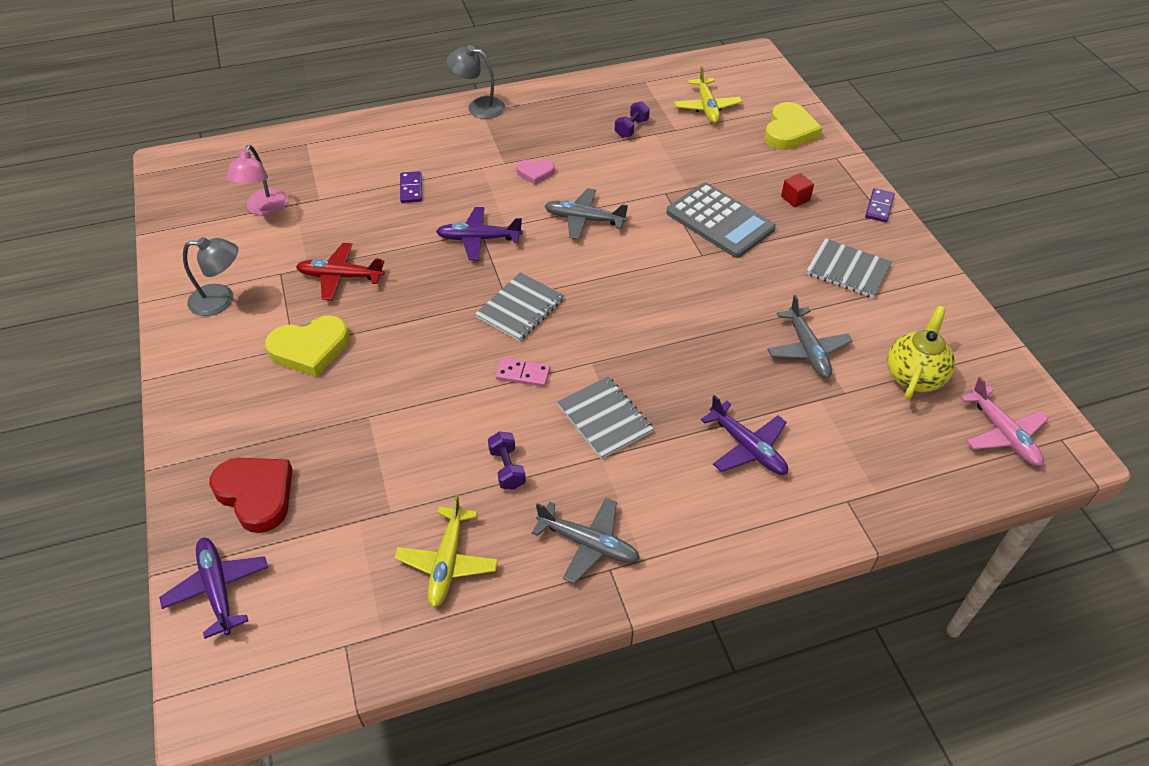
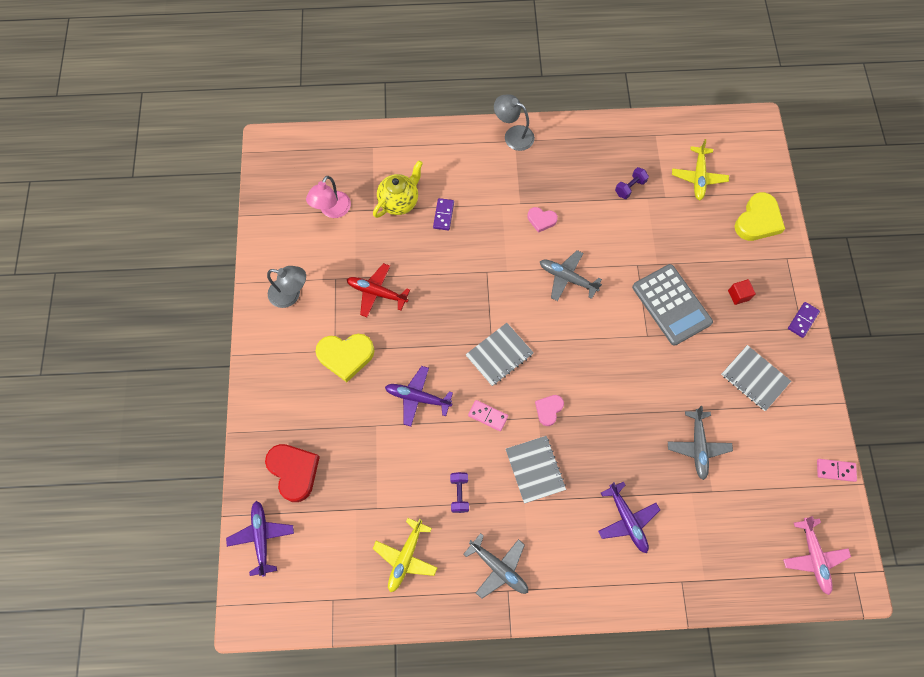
camera: 15 degrees right, 20 degrees up
(479, 239) = (484, 279): purple plane -> purple plane (418, 397)
(602, 351) = (548, 410): none -> pink heart
(914, 376) = (768, 490): yellow teapot -> yellow teapot (399, 202)
(985, 339) = (835, 470): none -> pink domino

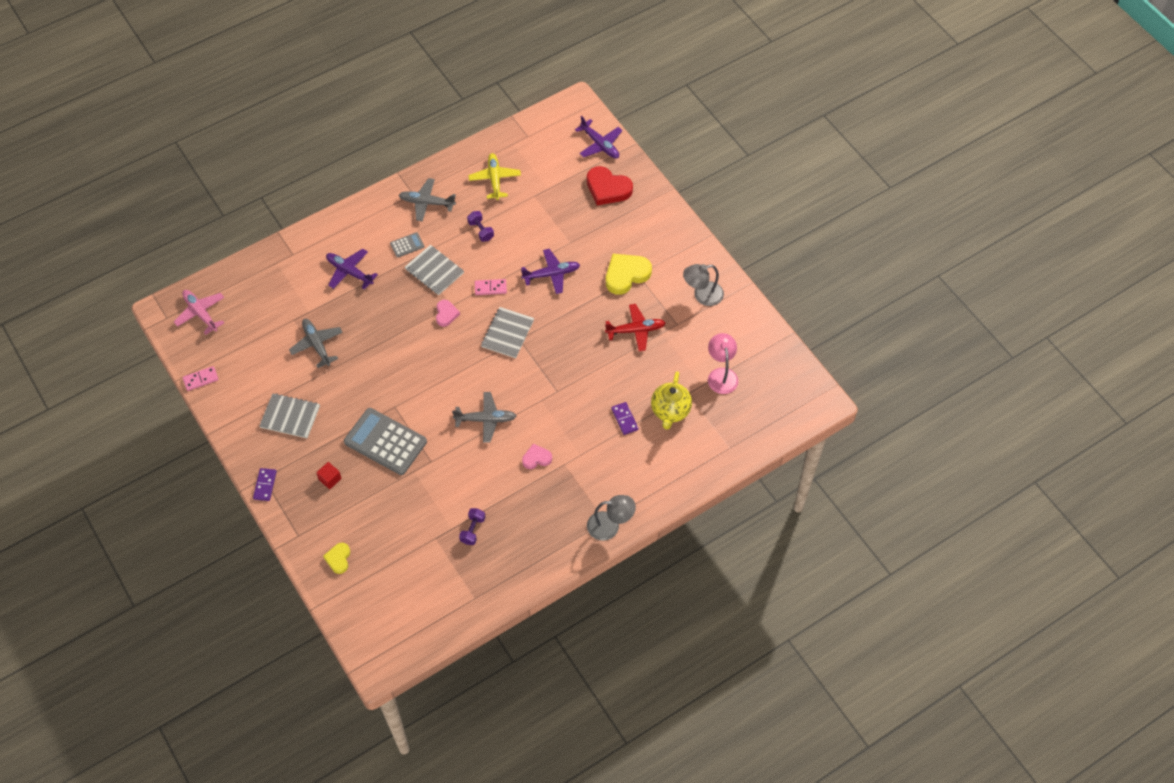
camera: 150 degrees right, 10 degrees down
(548, 520) = (407, 245): none -> grey calculator
(698, 177) = (413, 575): yellow plane -> none
(758, 220) = (338, 559): yellow heart -> yellow heart, size x0.56

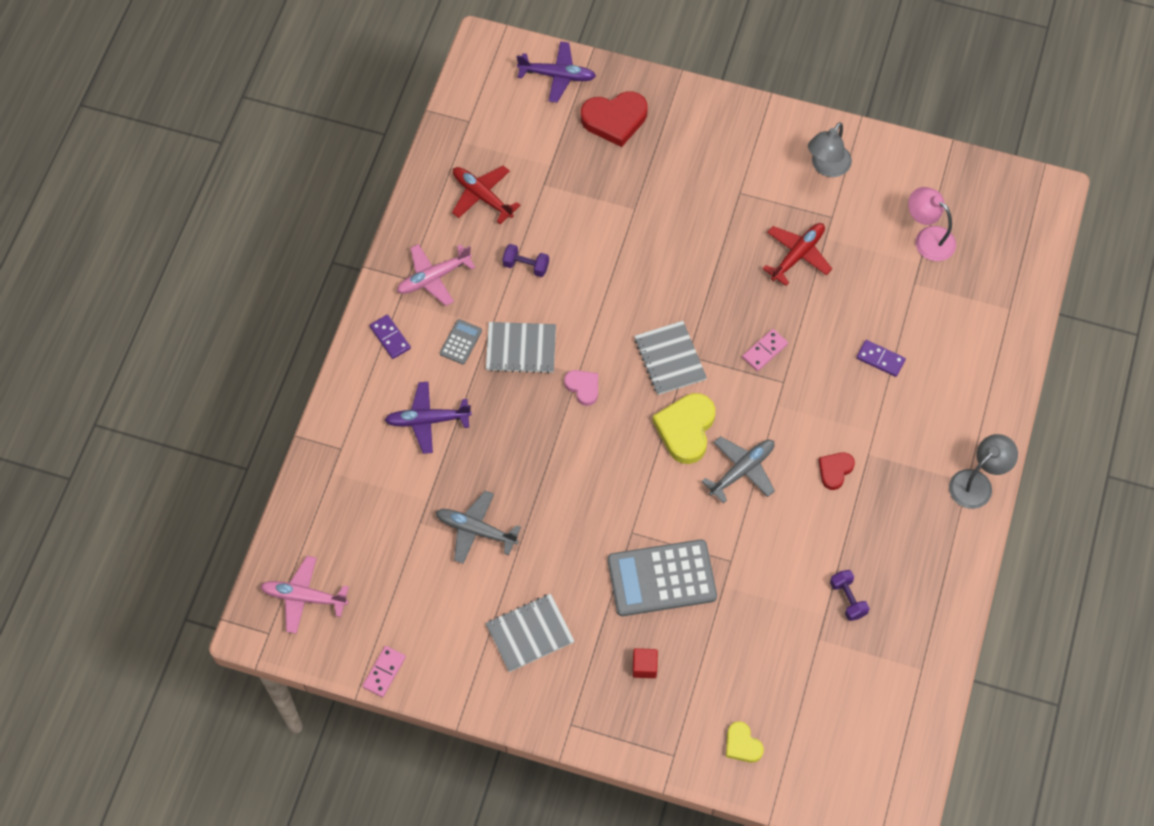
camera: 40 degrees left, 5 degrees up
(265, 485) = (581, 731): purple domino -> purple domino (390, 338)
(427, 203) = (434, 277): grey plane -> pink plane
(490, 288) = (601, 322): pink domino -> pink domino (764, 351)
(495, 179) = (482, 196): yellow plane -> red plane
(536, 458) = (835, 470): pink heart -> red heart
(551, 274) = (650, 259): purple plane -> none
(626, 275) = (728, 202): yellow heart -> yellow heart (686, 429)
(670, 411) = (916, 315): yellow teapot -> none

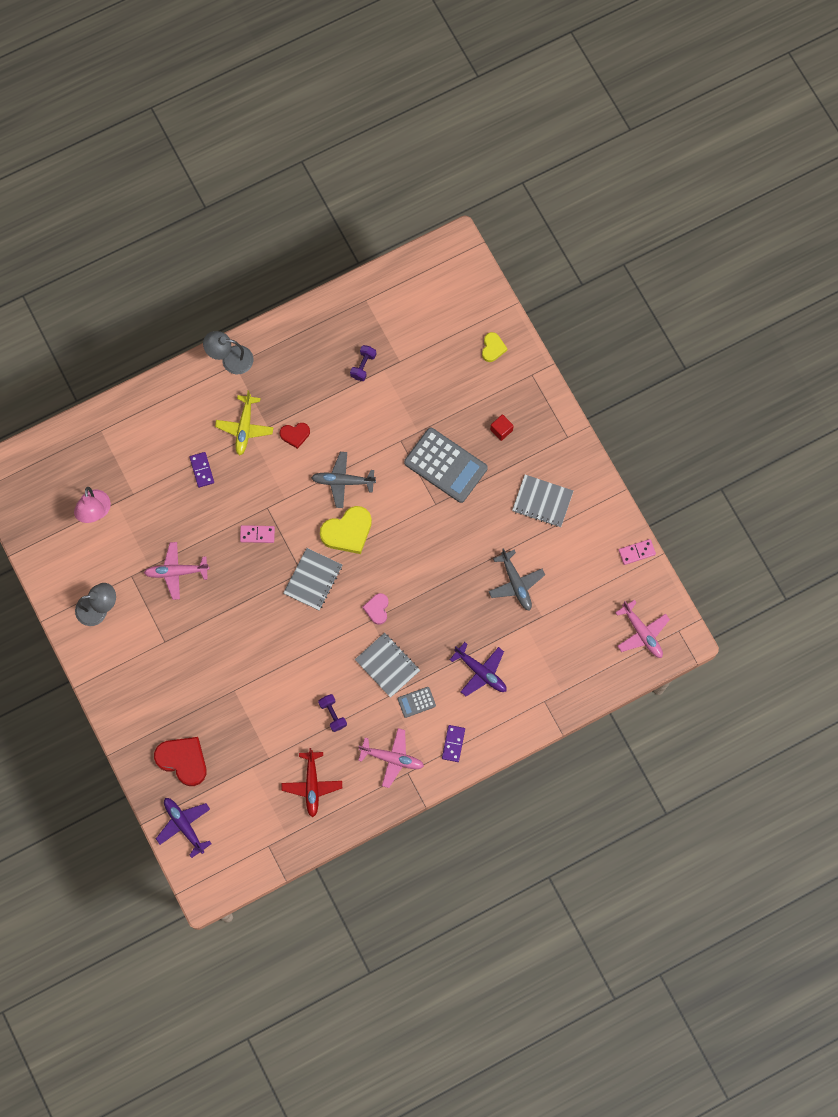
camera: 135 degrees left, 10 degrees up
(797, 255) = (176, 572): red plane -> pink plane
(888, 433) = (244, 427): none -> yellow plane

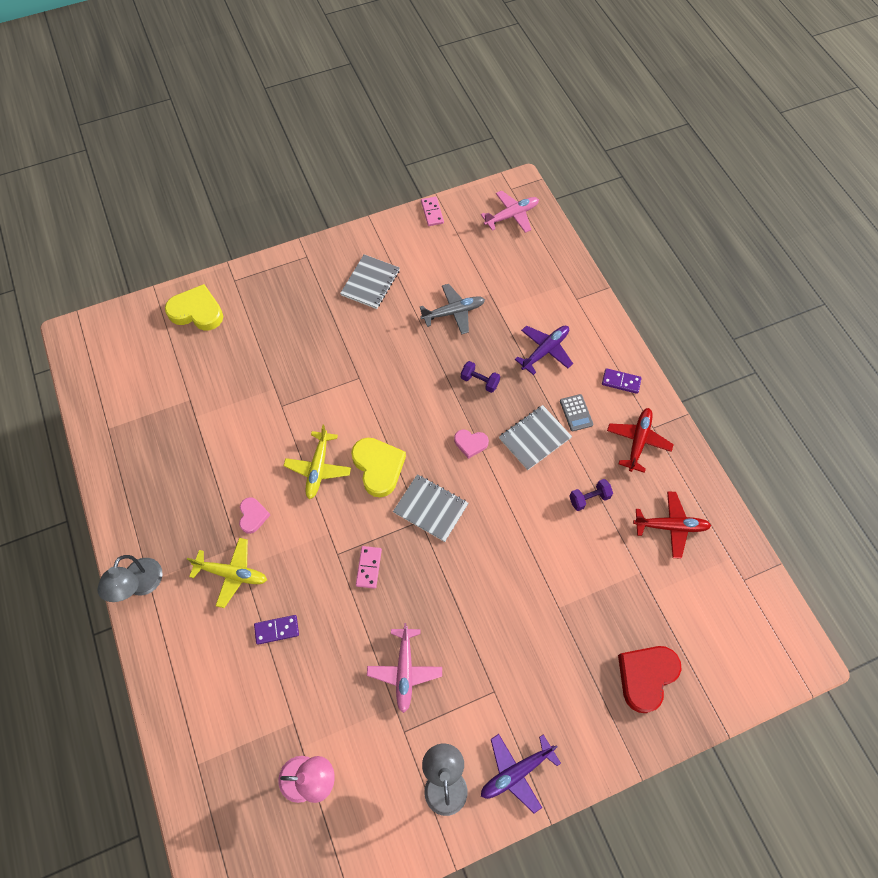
camera: 85 degrees left, 10 degrees down
(184, 826) = (727, 679): purple plane -> purple plane (516, 771)
(295, 435) = (253, 516): red heart -> pink heart
(343, 481) = (318, 468): grey plane -> yellow plane
(363, 366) = (186, 437): purple dumbbell -> purple dumbbell (479, 381)
(392, 758) = (638, 441): pink plane -> red plane
(445, 465) = (317, 365): grey calculator -> none
(493, 348) = (197, 311): yellow heart -> yellow heart, size x1.78
(501, 430) = (288, 311): red cube -> none

